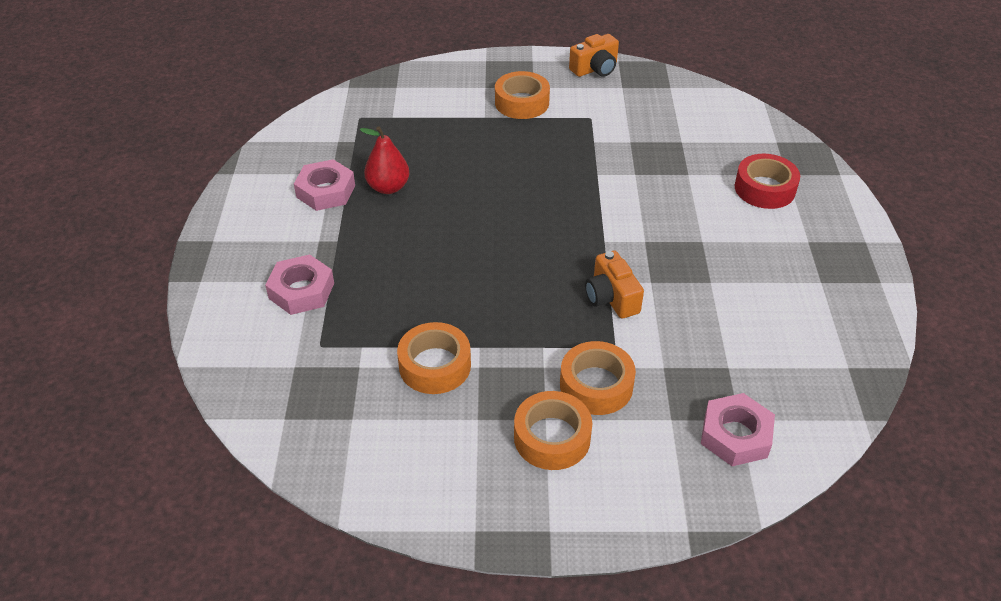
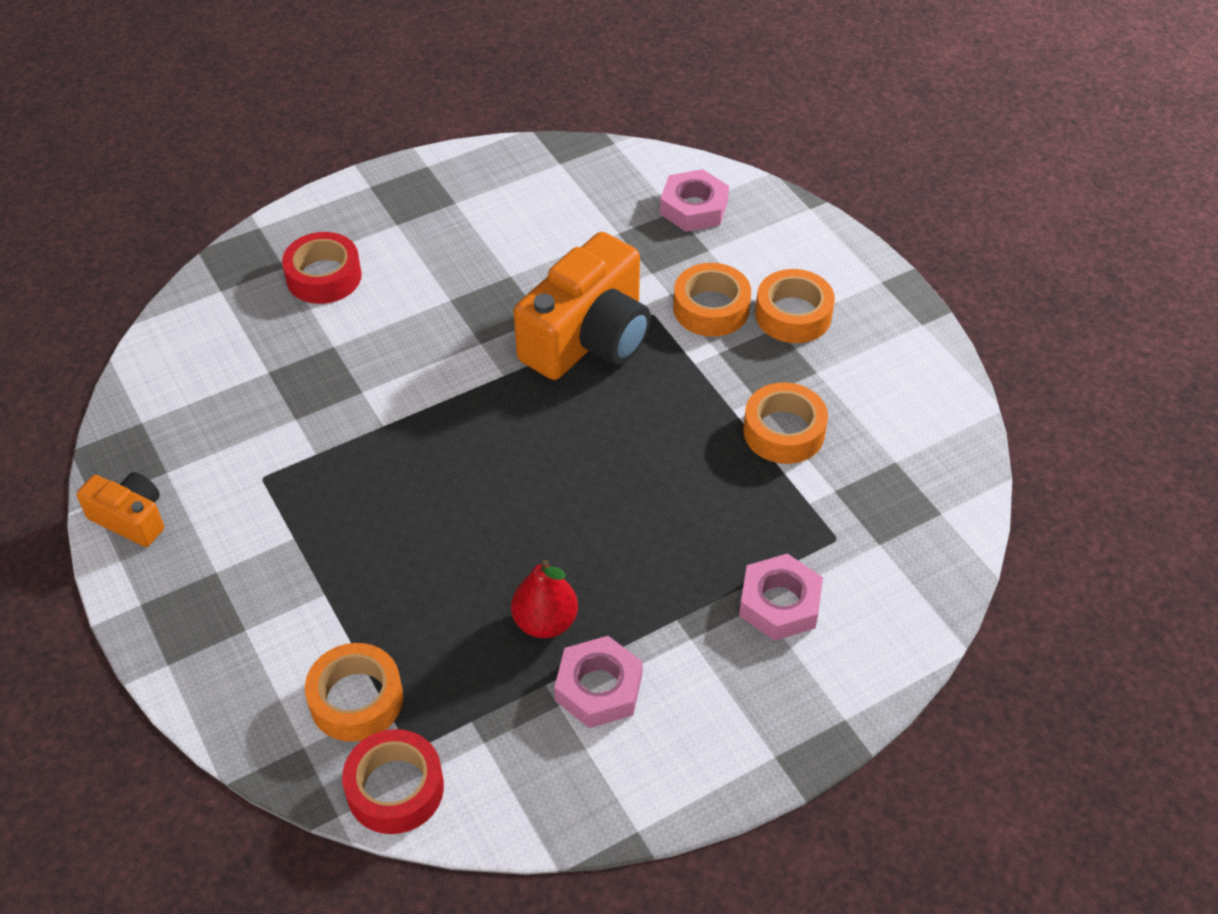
camera: 120 degrees left, 5 degrees up
(343, 106) = (395, 788): none -> red tape
(521, 102) = (265, 566): orange tape -> orange tape (356, 700)
(611, 298) = (588, 338): orange camera -> orange camera, size x1.95

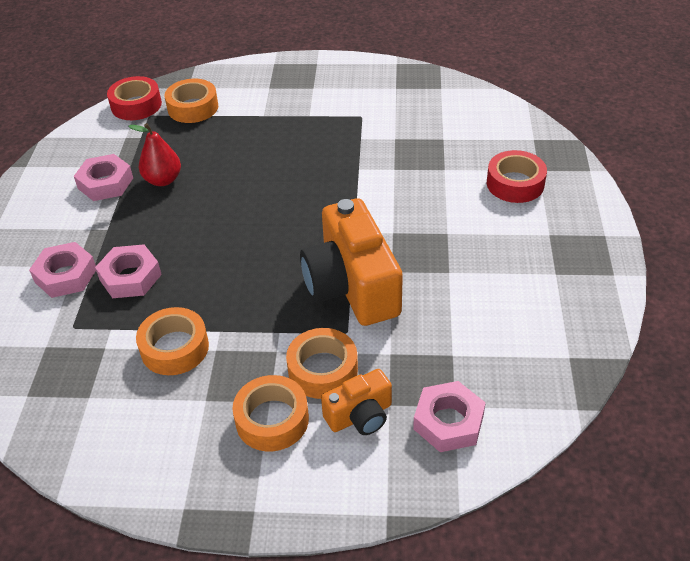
camera: 125 degrees right, 5 degrees down
(130, 519) = (373, 71): orange camera -> orange camera (360, 416)
(729, 536) = (130, 277): none -> pink nut

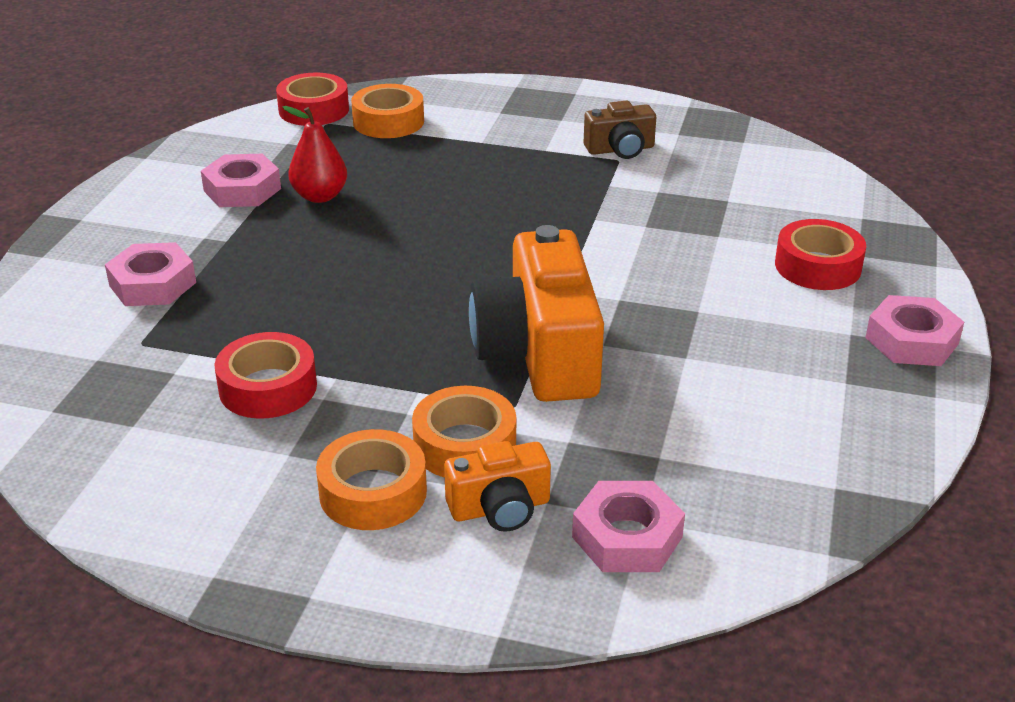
camera: 10 degrees right, 10 degrees down
(130, 277) = (237, 298): pink nut -> pink nut (911, 341)
(175, 348) = (268, 387): orange tape -> red tape
(360, 107) = (620, 149): none -> brown camera

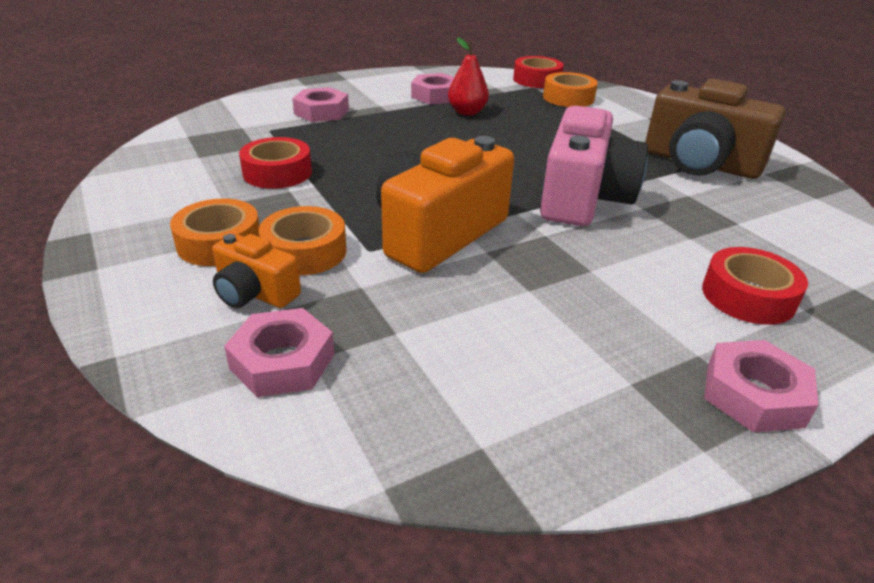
camera: 45 degrees right, 0 degrees up
(590, 242) = (583, 198): none -> pink camera
(620, 149) = (700, 164): brown camera -> brown camera, size x1.95

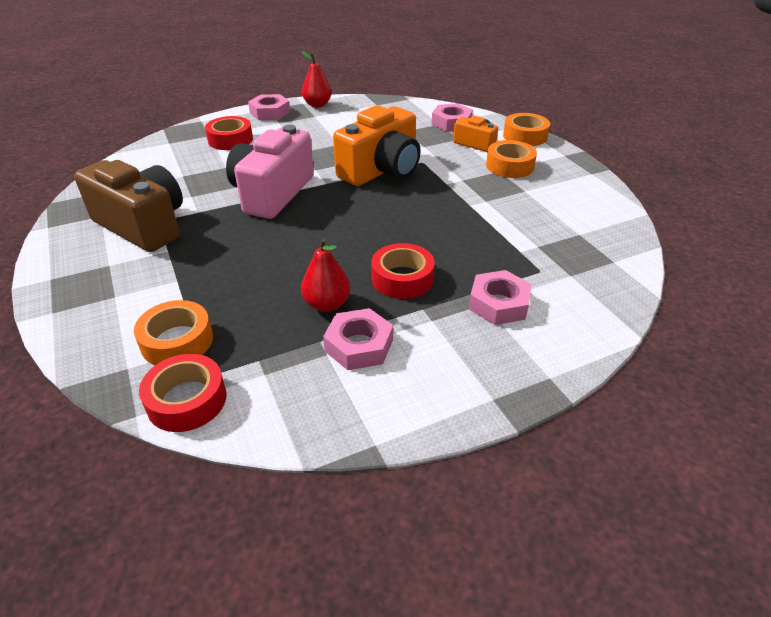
camera: 175 degrees left, 5 degrees up
(277, 173) = (503, 216): red tape -> red tape (402, 279)
(304, 251) = (458, 161): orange tape -> orange tape (525, 136)
(654, 438) = (317, 105): none -> red pear

